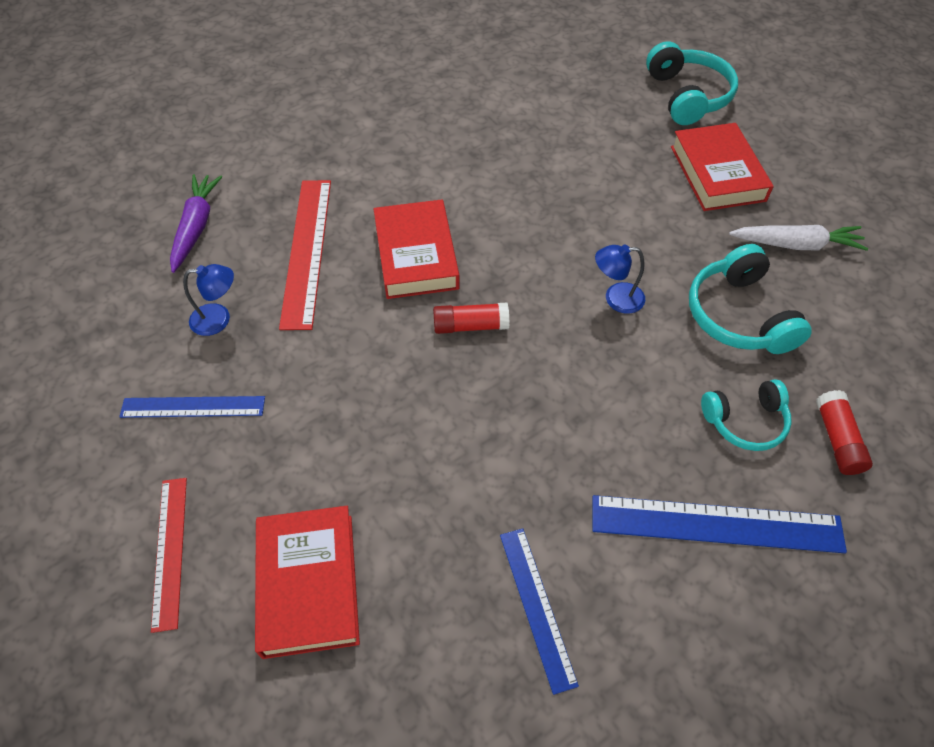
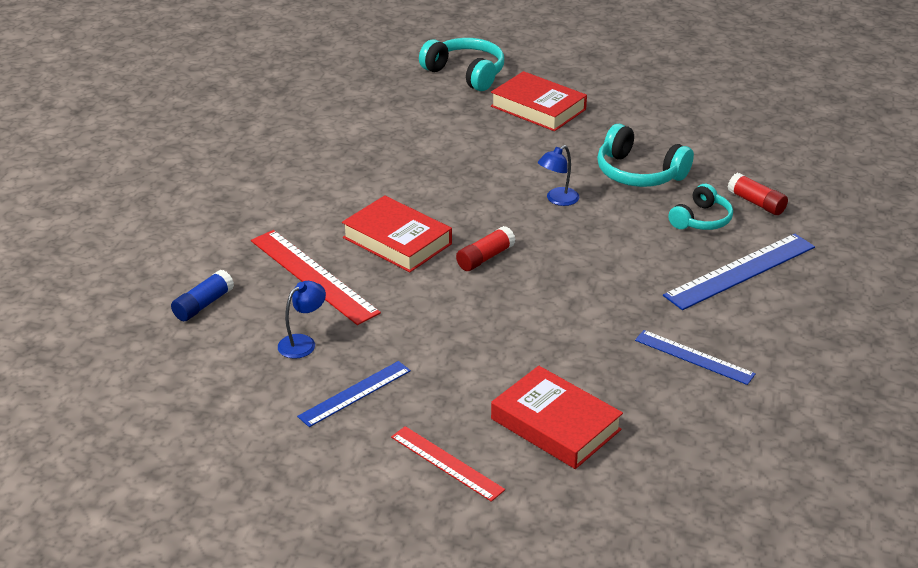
camera: 40 degrees left, 20 degrees down
(196, 226) = (203, 305): purple carrot -> blue glue stick
(796, 244) = (629, 123): white carrot -> none

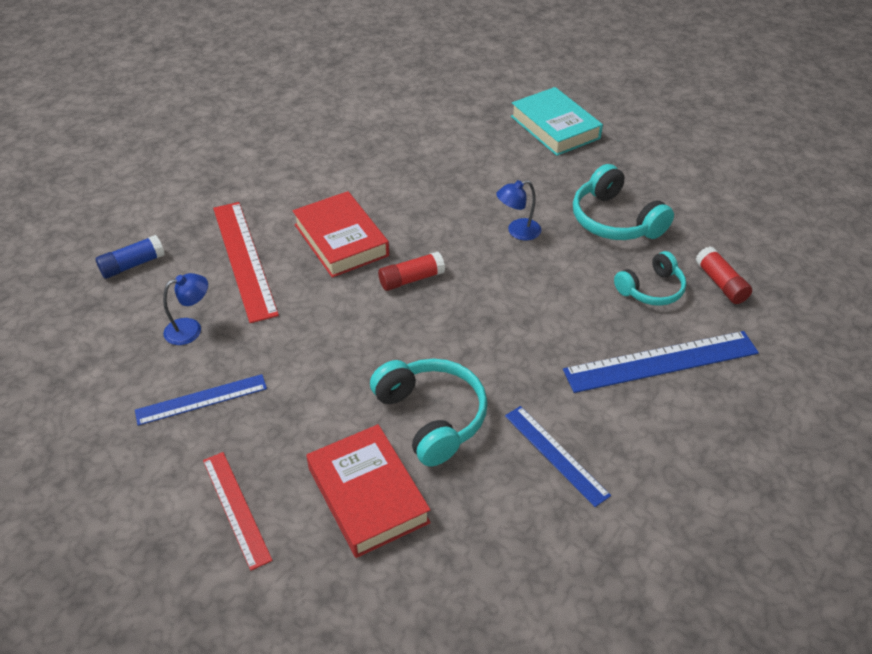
camera: 20 degrees right, 10 degrees up
(466, 73) = (507, 78): turquoise headphones -> turquoise headphones (431, 417)
(538, 108) = (555, 127): red book -> turquoise book

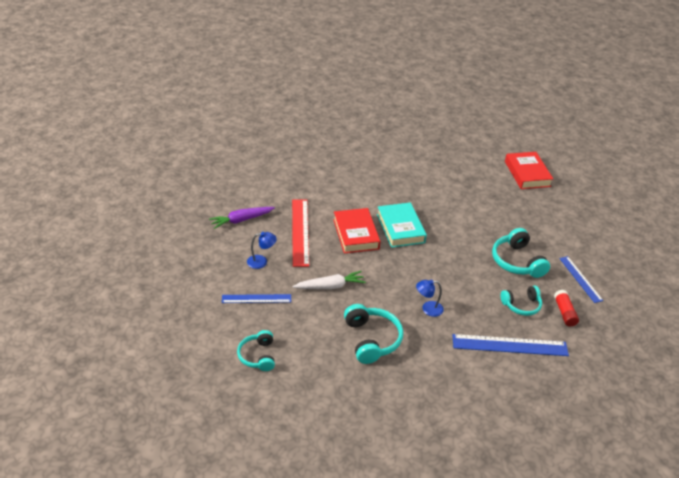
camera: 15 degrees right, 5 degrees down
(132, 265) = (241, 220): blue glue stick -> purple carrot
(236, 508) = (258, 356): red ruler -> turquoise headphones
(327, 341) = (330, 286): none -> white carrot
(368, 495) = (325, 368): red book -> red book (527, 174)
(411, 279) = (387, 265): red glue stick -> none
(517, 231) = (457, 254): blue lamp -> blue lamp (428, 309)
(555, 127) = (503, 198): turquoise book -> turquoise book (400, 228)
(555, 454) = (430, 376): blue ruler -> blue ruler (580, 279)

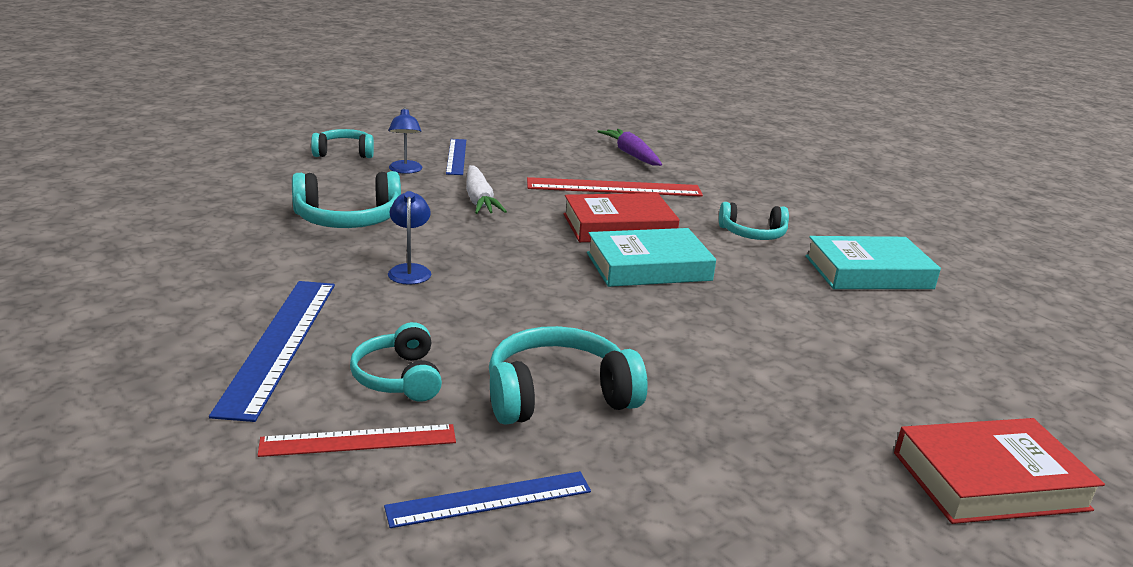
camera: 90 degrees right, 15 degrees down
(261, 261) = (537, 162): blue lamp -> blue lamp (405, 170)
(354, 190) = (752, 234): none -> turquoise headphones
(387, 164) = (868, 272): none -> turquoise book
(564, 312) = (358, 441): red glue stick -> red ruler

